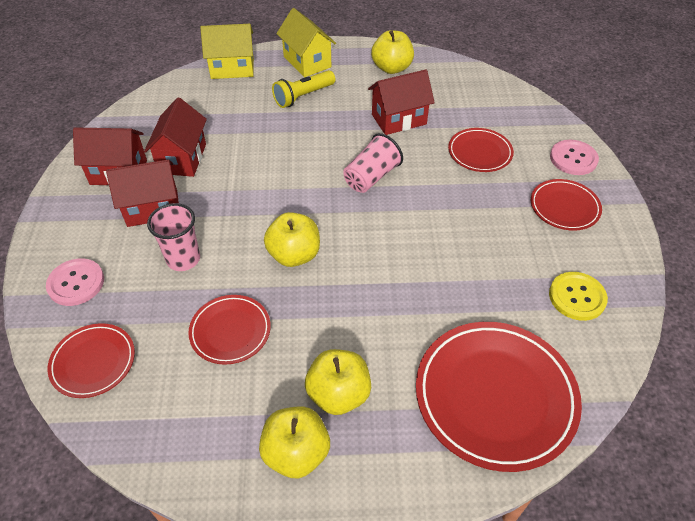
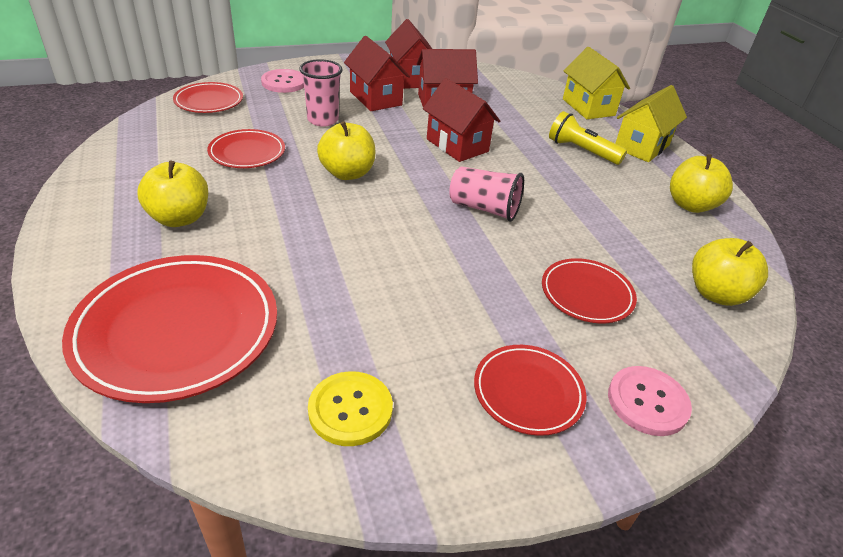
camera: 70 degrees right, 10 degrees down
(296, 453) = (116, 202): yellow apple -> yellow apple (716, 293)
(399, 119) = (598, 219): red house -> red house (457, 145)

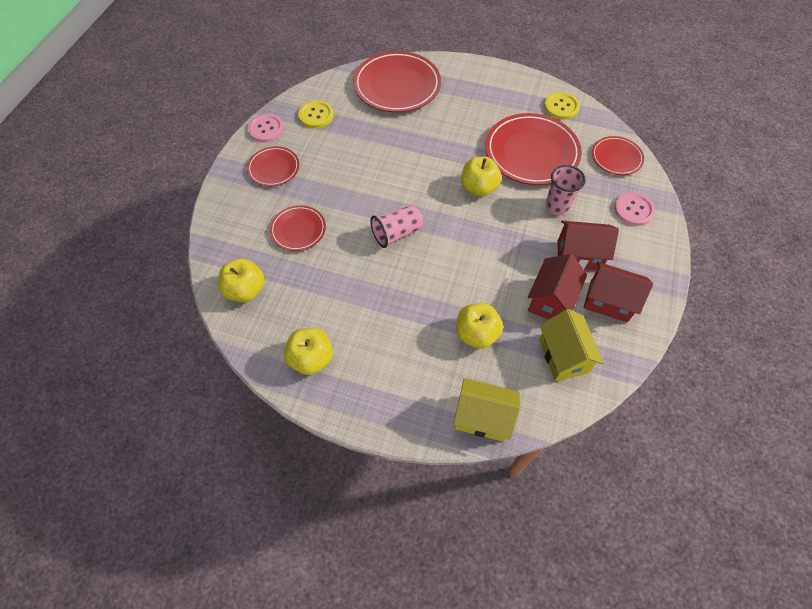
camera: 130 degrees right, 20 degrees up
(131, 151) = (561, 107): none -> yellow button
(179, 218) = (478, 107): yellow apple -> yellow apple (476, 334)
(247, 152) = (531, 152): red plate -> red plate, size x1.85
(457, 145) = (477, 266): red house -> none
(581, 151) = (419, 345): yellow flashlight -> none
(641, 146) = (396, 400): yellow house -> yellow house (563, 356)
(647, 402) = (232, 203): pink button -> pink button (266, 129)

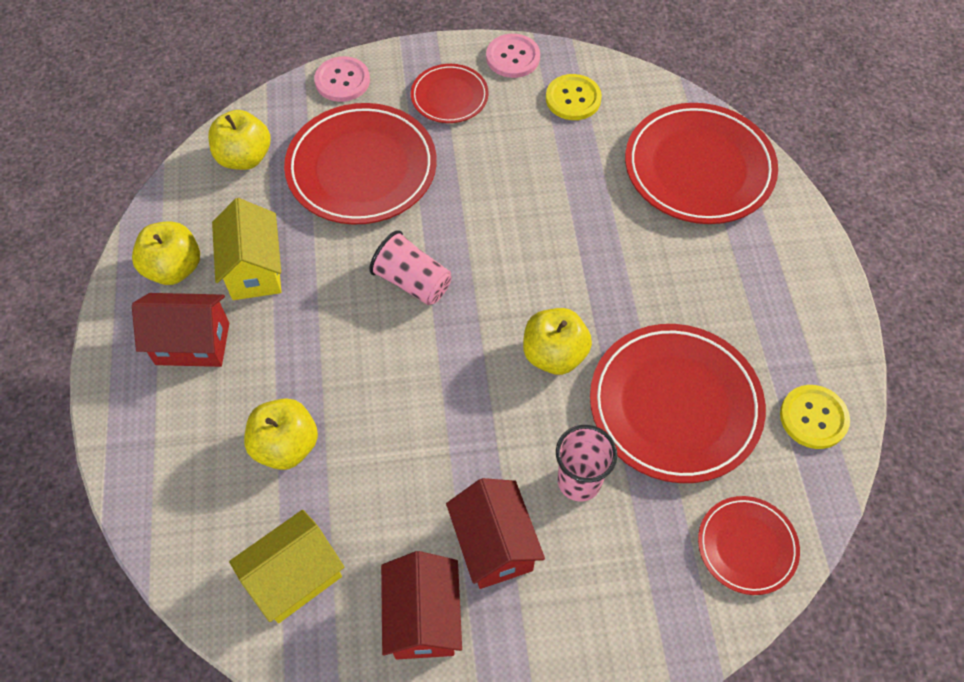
camera: 65 degrees right, 0 degrees up
(298, 230) = (361, 168): red plate -> red plate, size x1.85
(482, 417) = (157, 500): yellow house -> yellow house (255, 270)
(550, 300) = (388, 529): red house -> red house (192, 344)
(633, 210) = (639, 608): pink button -> pink button (342, 81)

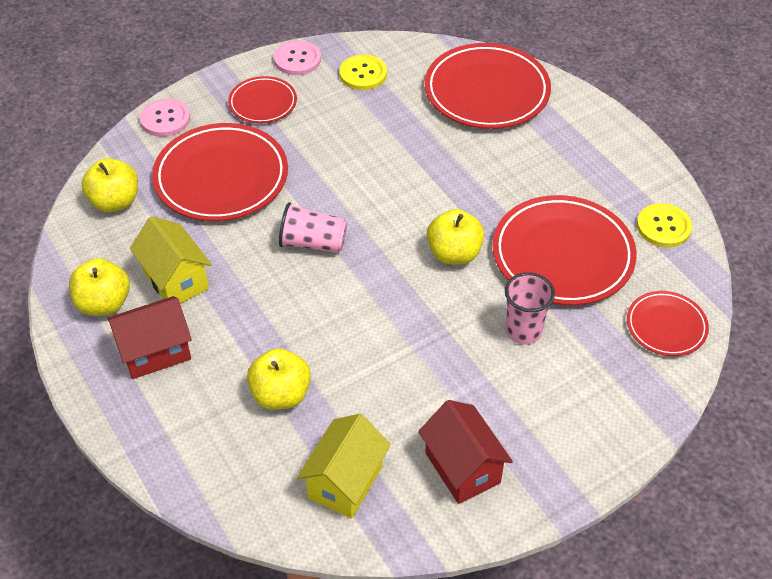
camera: 25 degrees left, 10 degrees down
(494, 545) = (486, 398): red house -> none

